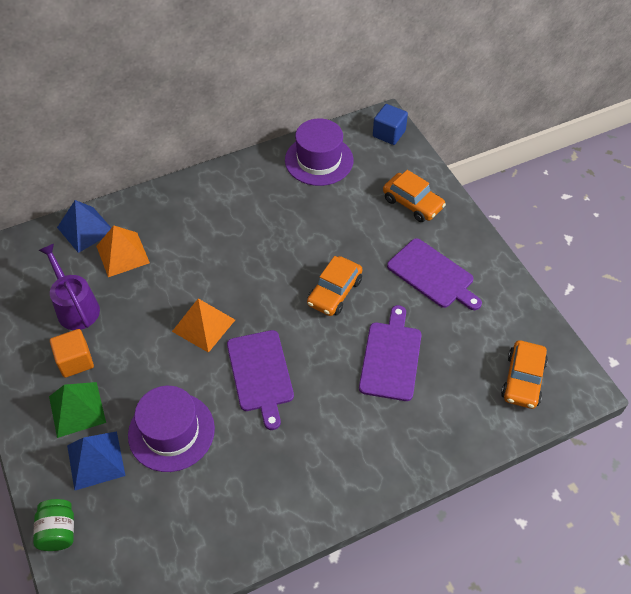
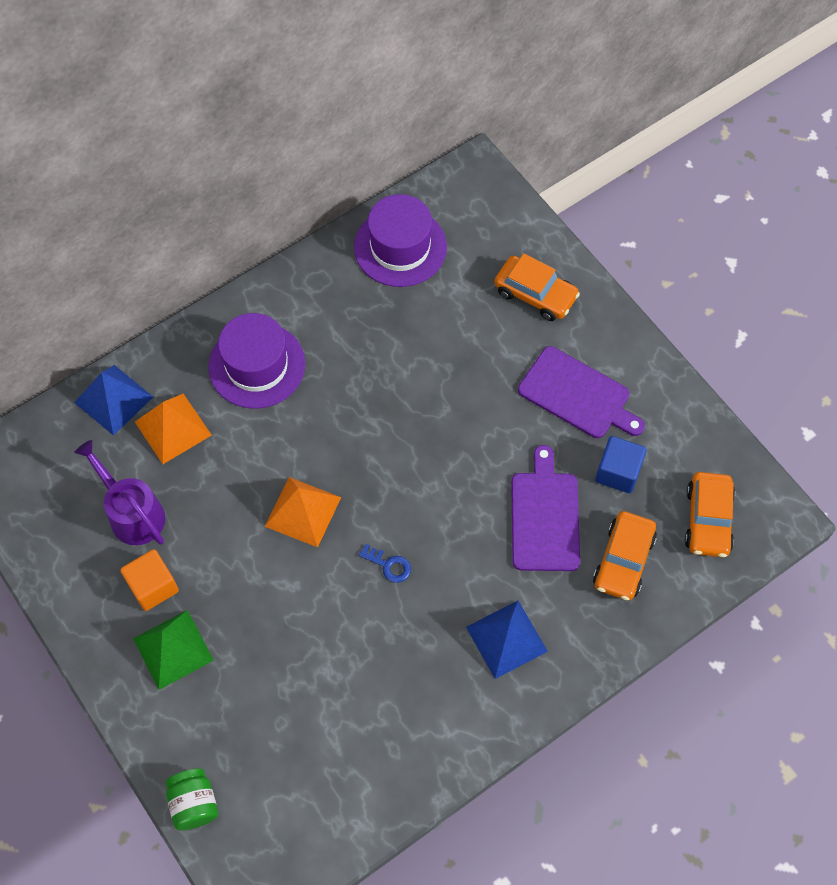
camera: 10 degrees left, 10 degrees up
(96, 460) = (214, 710): blue pyramid -> blue pyramid (506, 639)
(171, 431) = (297, 658): purple hat -> purple hat (257, 365)
(260, 374) = (389, 565): purple cutting board -> blue key
(334, 292) = (458, 438): orange car -> orange car (623, 560)
(389, 133) = (486, 191): blue cube -> blue cube (618, 472)

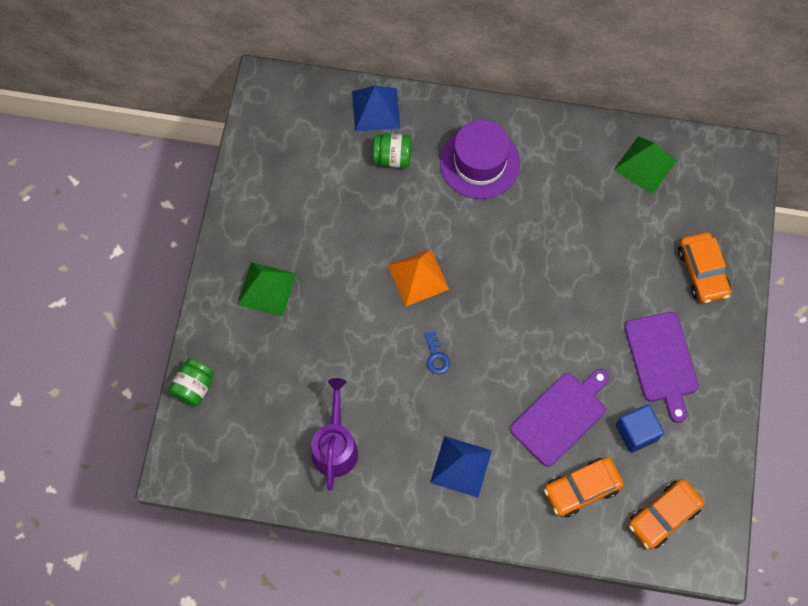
camera: 45 degrees right, 5 degrees up
(132, 513) = (321, 188): purple watering can -> purple watering can (335, 446)
(153, 586) = (291, 242): orange cube -> none
(173, 428) = (392, 157): orange pyramid -> green jar
(400, 247) = (645, 164): purple hat -> green pyramid

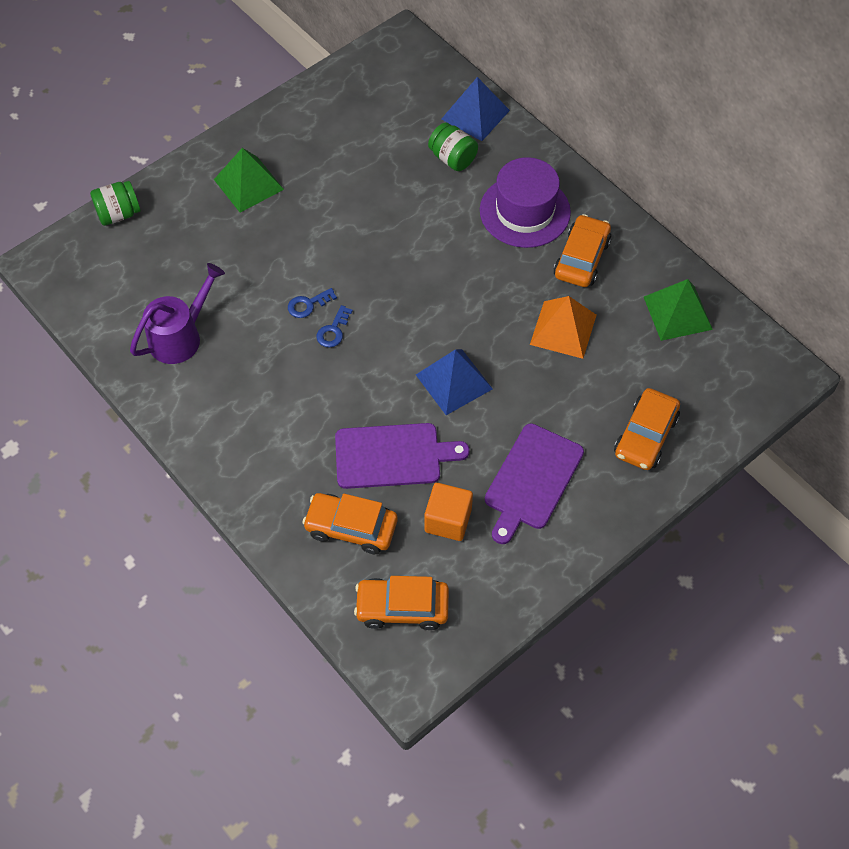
camera: 40 degrees right, 10 degrees down
(400, 350) = (308, 305): none -> blue key
(418, 277) = (381, 261): orange pyramid -> orange pyramid (563, 329)
(461, 466) = (265, 429): blue pyramid -> blue pyramid (453, 381)
(549, 171) = (581, 258): none -> orange car
(636, 432) = (448, 520): blue cube -> orange cube

